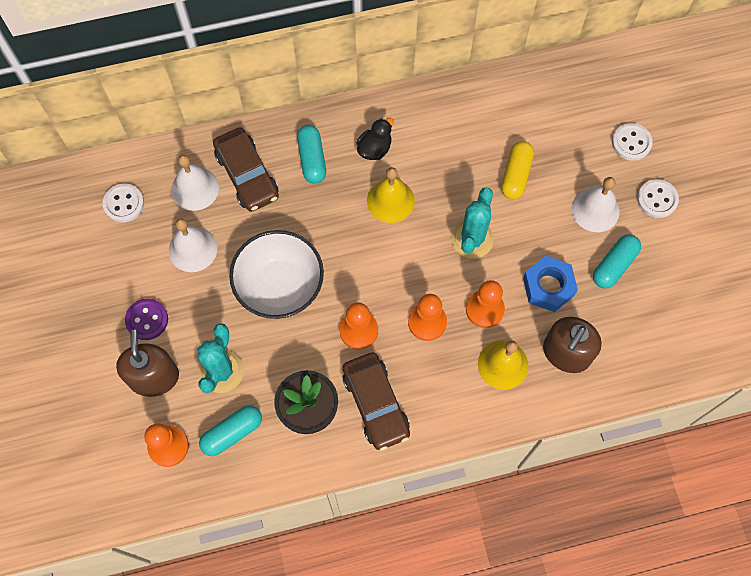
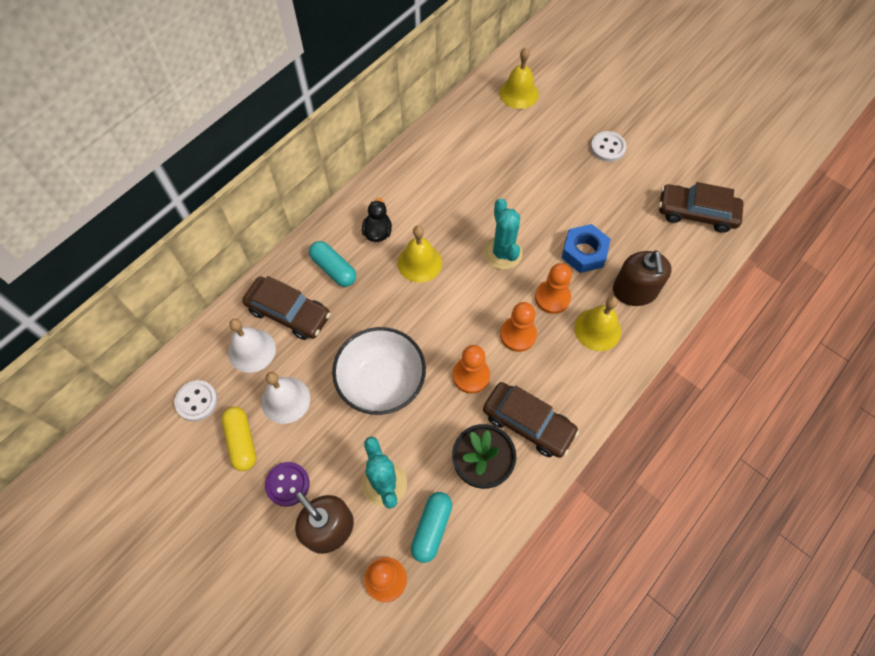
camera: 35 degrees left, 5 degrees down
(516, 175) = (498, 189): yellow capsule -> yellow capsule (242, 441)
(595, 210) = (572, 179): white bell -> none
(612, 90) = (519, 93): none -> yellow bell
(614, 265) = (616, 209): turquoise capsule -> none
(631, 143) = (559, 120): white button -> none
(691, 319) = (696, 213): none -> brown car

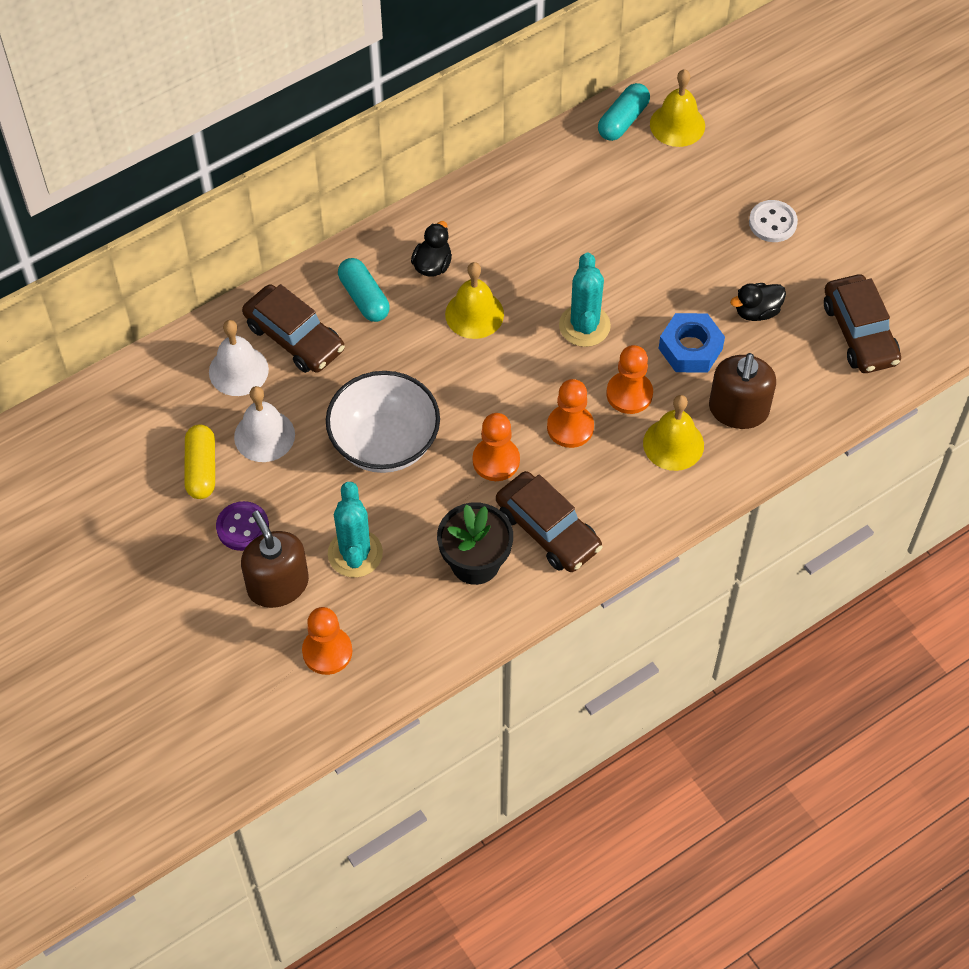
camera: 15 degrees right, 5 degrees down
(196, 401) = (159, 412): white button -> none
(432, 528) = (396, 613): turquoise capsule -> turquoise capsule (623, 120)
(620, 214) = (757, 311): none -> black duck
(696, 213) = (859, 333): brown car -> brown car turned 135 degrees counterclockwise

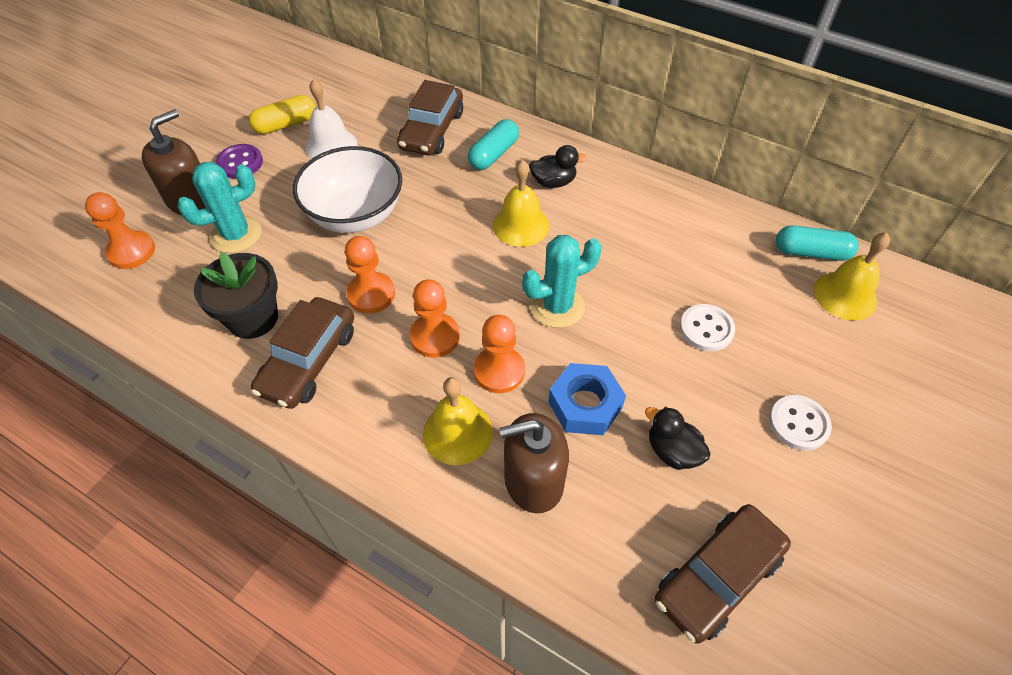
camera: 65 degrees right, 5 degrees down
(238, 370) = (385, 113): white bell -> none
(661, 234) = (706, 329): none -> white button

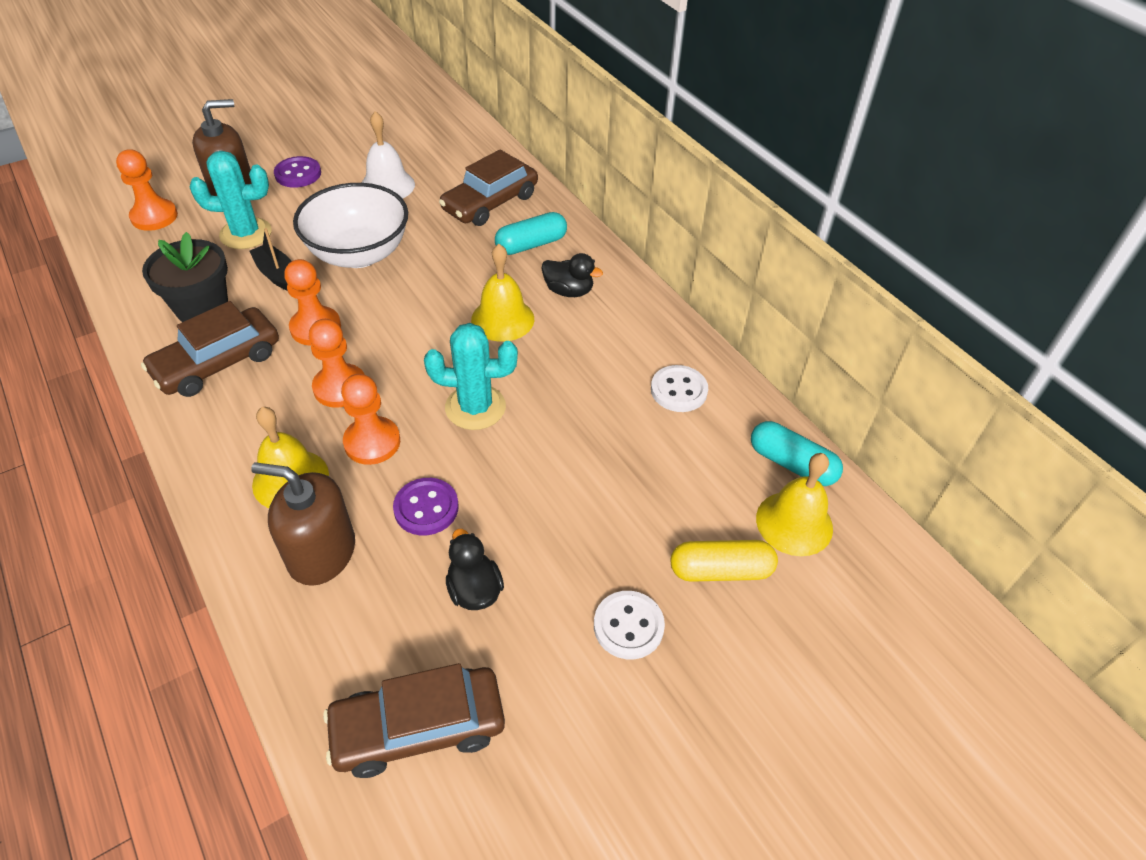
camera: 25 degrees right, 5 degrees down
(286, 124) = (363, 154): yellow capsule -> yellow capsule (720, 570)
(297, 261) = (277, 274): none -> black boat
(585, 405) = (426, 508): blue nut -> purple button
(706, 329) = (608, 491): white button -> white button (678, 390)

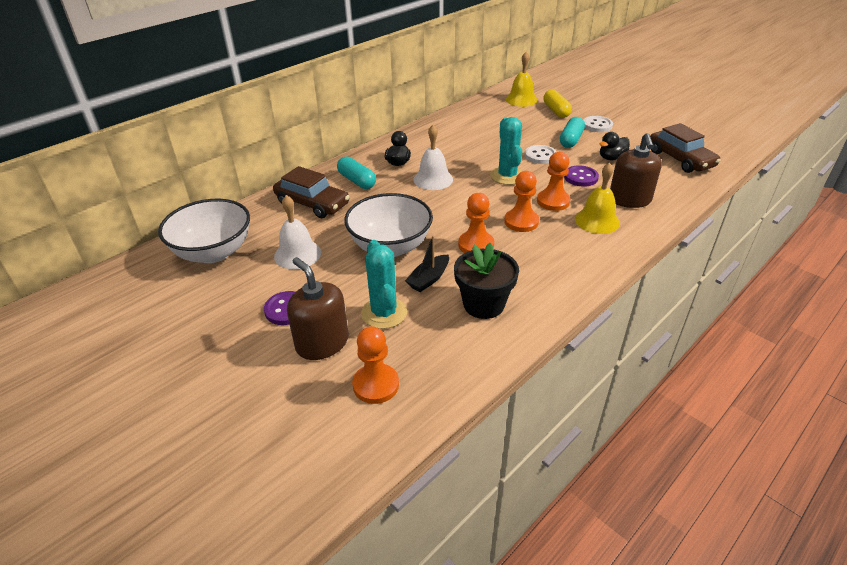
camera: 100 degrees left, 10 degrees down
(218, 363) = (531, 277): brown car -> none
(425, 133) = (213, 252): none -> white bowl
(502, 319) = (433, 179): yellow bell -> white bell
(678, 390) = (461, 126): white button -> white button (540, 156)
(791, 464) = (490, 101): turquoise capsule -> turquoise capsule (571, 140)

